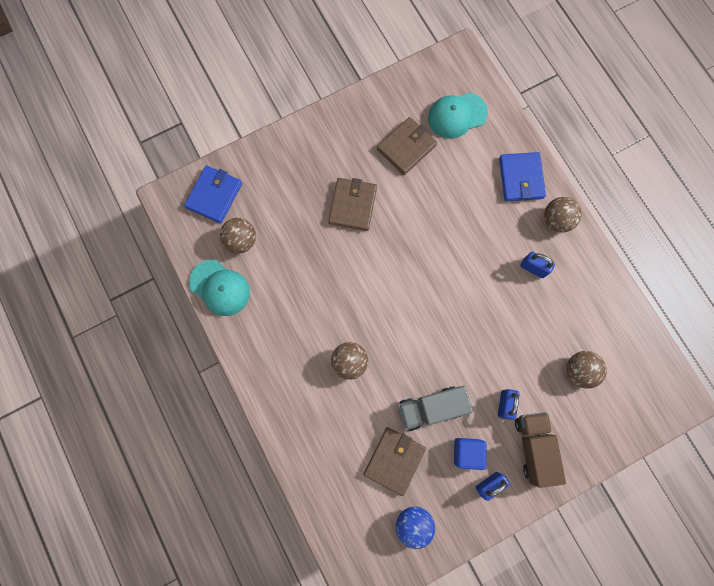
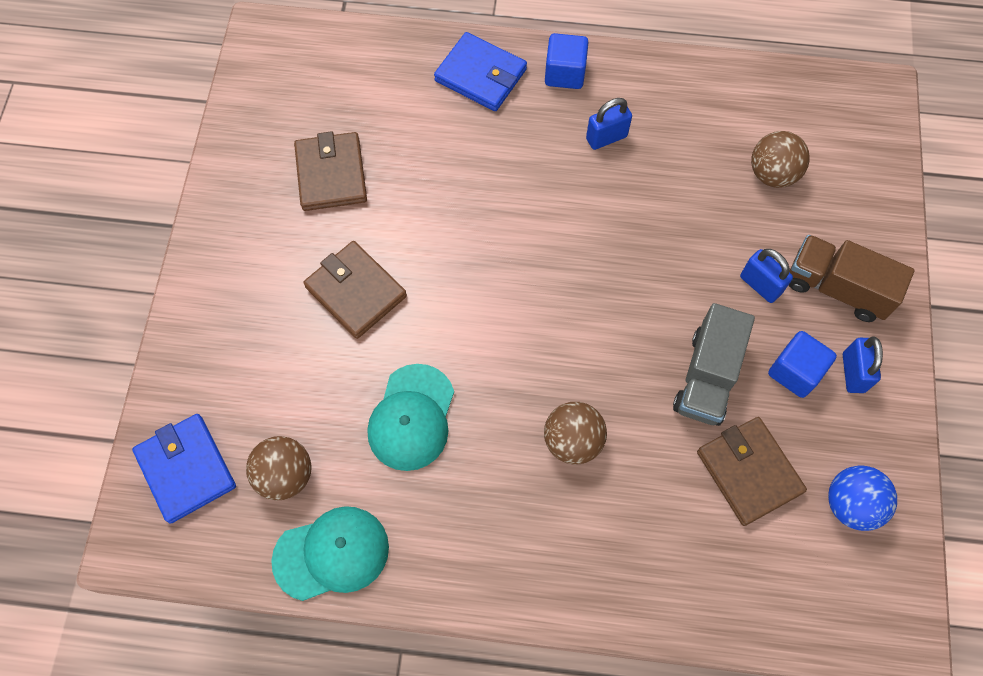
camera: 55 degrees left, 10 degrees down
(457, 115) = (339, 89): turquoise cap -> turquoise cap (411, 417)
(556, 220) = (564, 73): brown ball -> blue cube

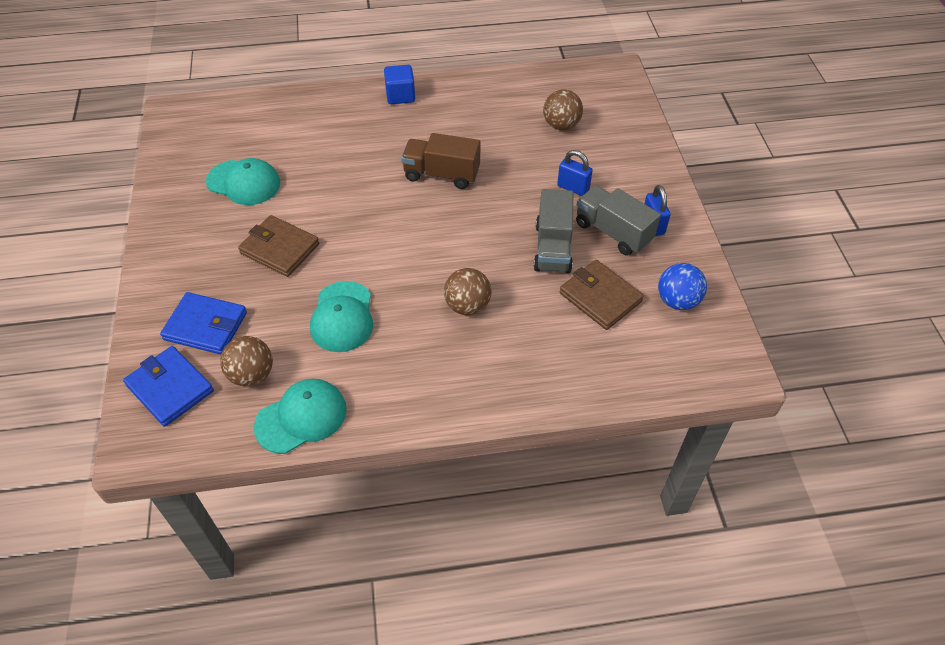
camera: 15 degrees left, 15 degrees down
(331, 174) = (244, 182): brown wallet -> turquoise cap
(480, 75) = (340, 107): blue wallet -> blue wallet (206, 326)
(606, 137) = (440, 126): blue padlock -> none
(795, 372) = (613, 232): blue cube -> grey truck
(837, 288) = (626, 179): brown truck -> brown truck (441, 174)

